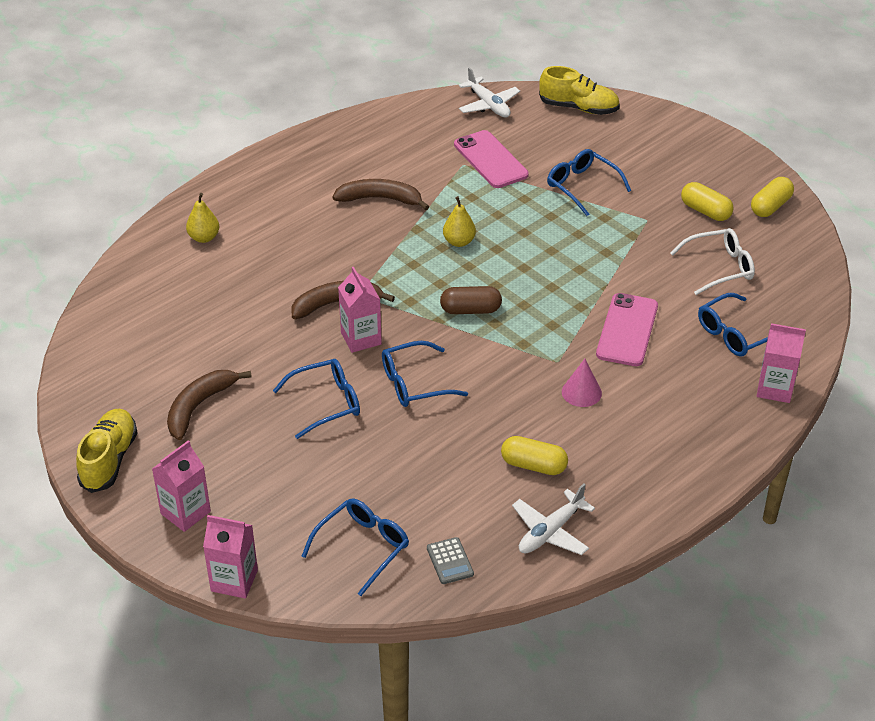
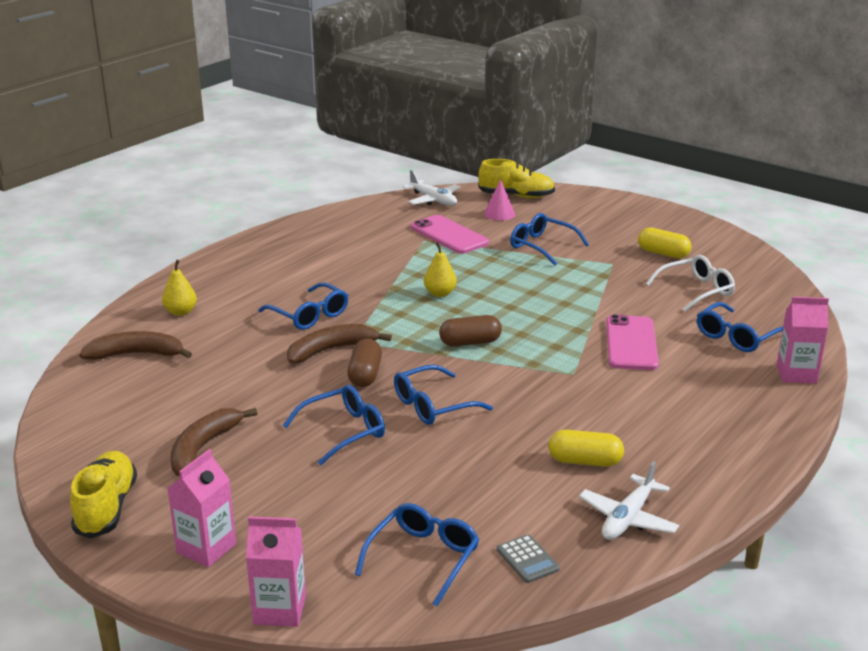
camera: 10 degrees left, 15 degrees down
(326, 257) = (310, 315): none -> blue glasses
(361, 338) = (365, 375): pink carton -> brown capsule
(380, 199) = (352, 270): brown banana -> brown banana (137, 354)
(581, 392) = (608, 395): pink cone -> pink cone (499, 214)
(770, 206) = (720, 246): yellow capsule -> none

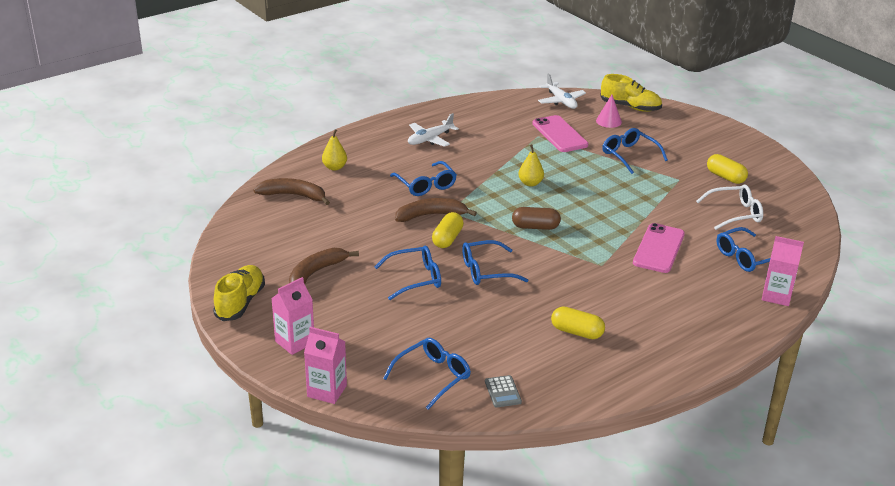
camera: 15 degrees right, 5 degrees up
(365, 375) = (447, 239): brown capsule -> yellow capsule
(628, 518) = (587, 378): white plane -> white plane (430, 139)

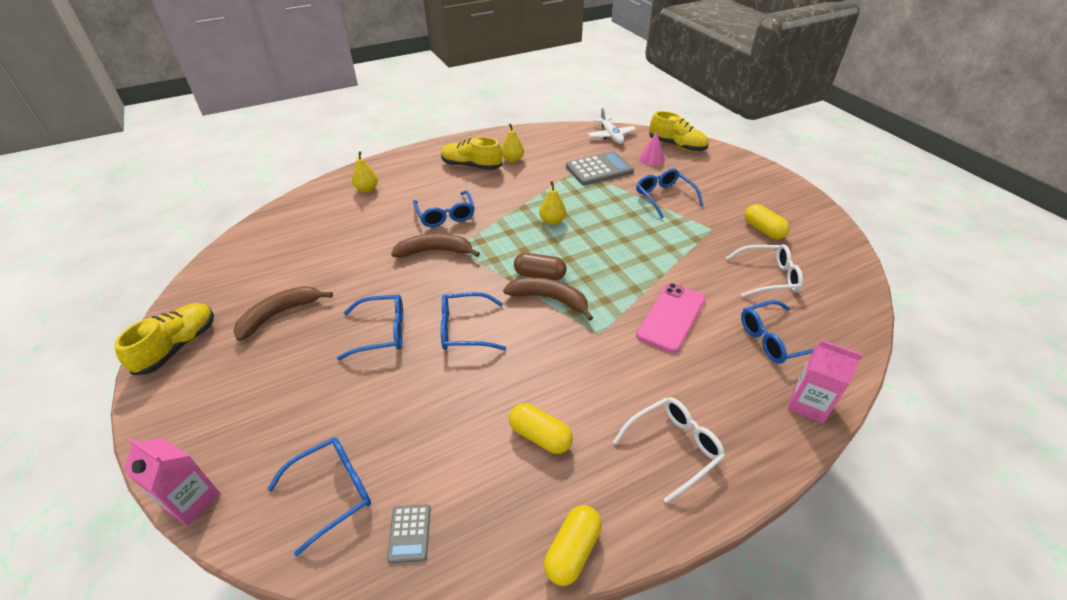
camera: 10 degrees right, 10 degrees up
(293, 195) = (311, 217): brown banana -> brown banana (549, 299)
(295, 342) = (201, 412): pink carton -> none
(430, 139) = (471, 166): white plane -> yellow shoe
(447, 239) = (439, 282): yellow capsule -> yellow capsule (572, 551)
(469, 131) = (512, 160): none -> yellow pear
(559, 134) = (599, 169): pink phone -> grey calculator
(680, 329) = (674, 447): none -> white glasses

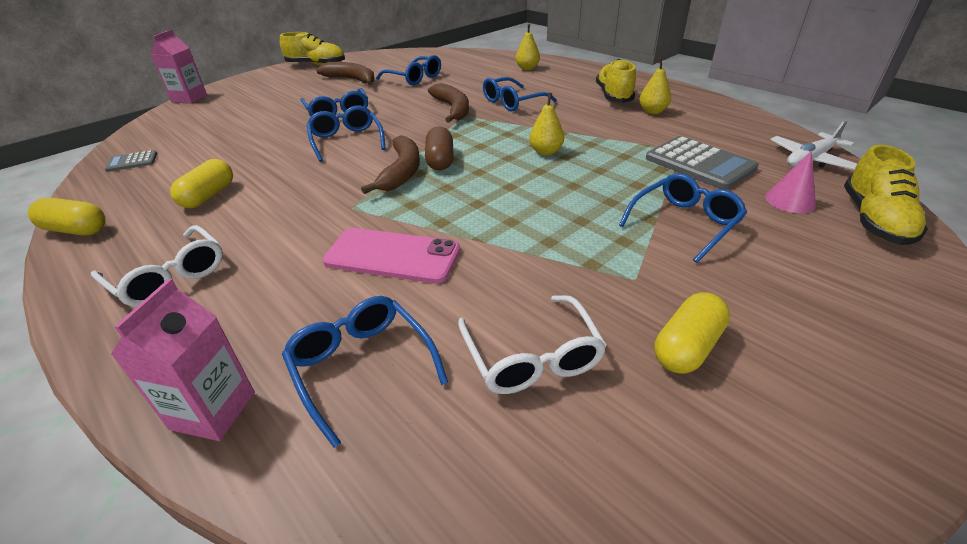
camera: 75 degrees right, 5 degrees down
(334, 491) = (180, 131): blue glasses -> blue glasses (415, 78)

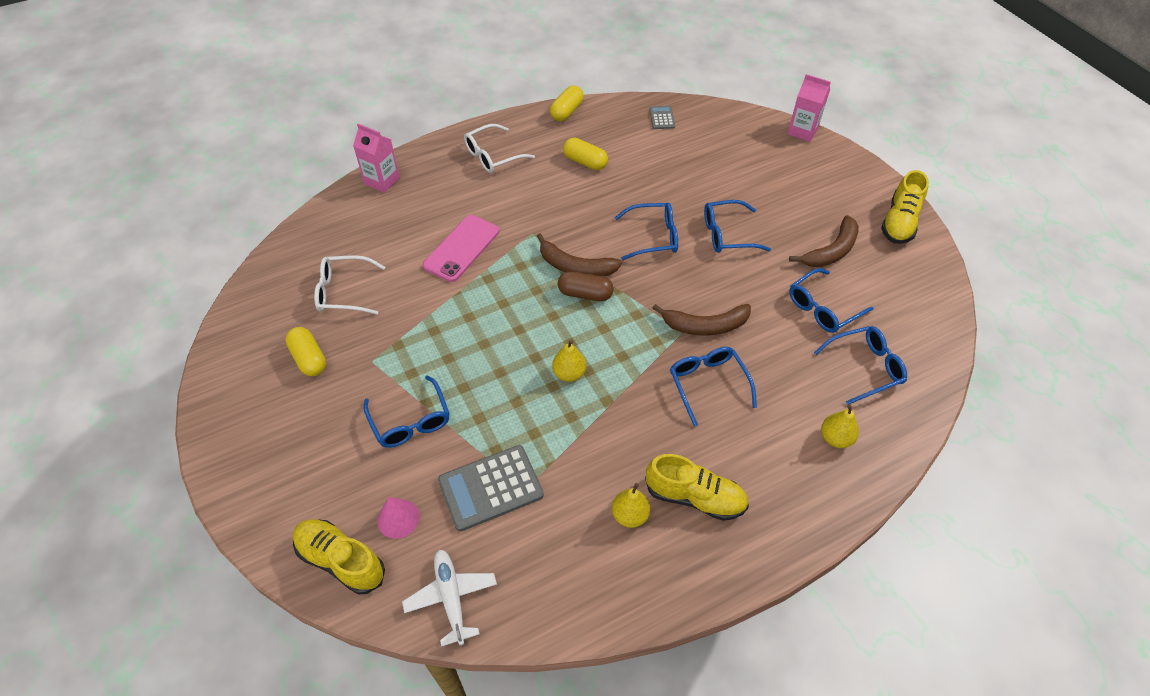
camera: 105 degrees right, 15 degrees up
(361, 365) = (378, 228): blue glasses -> blue glasses (866, 367)

